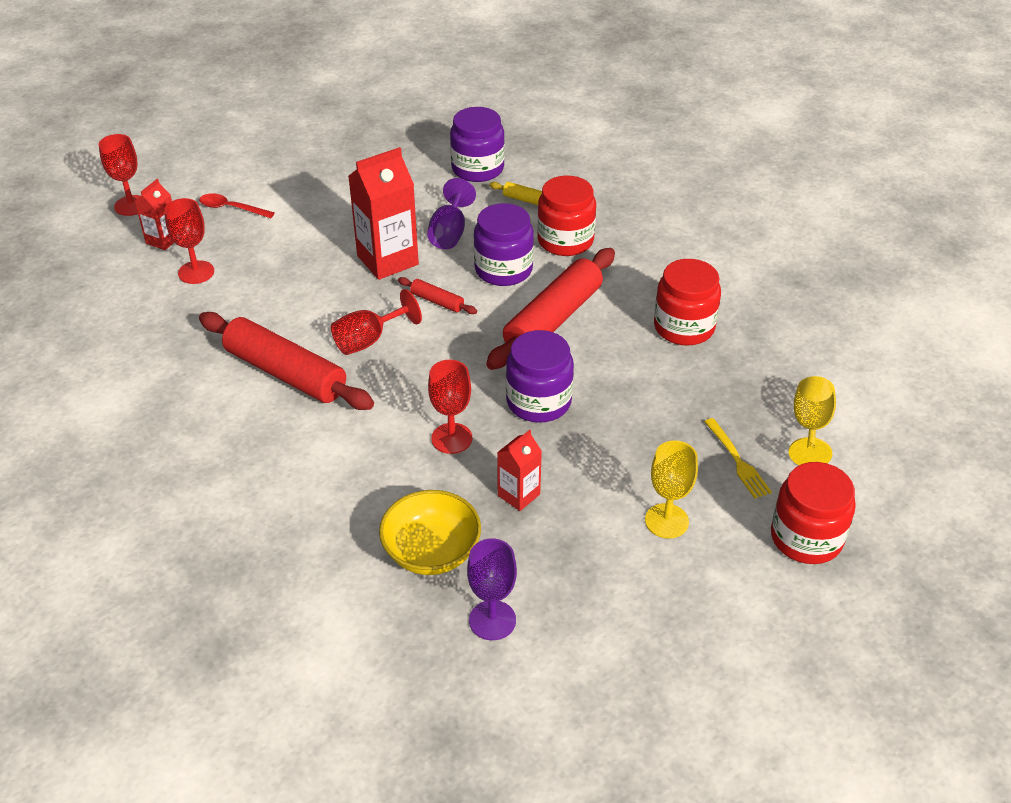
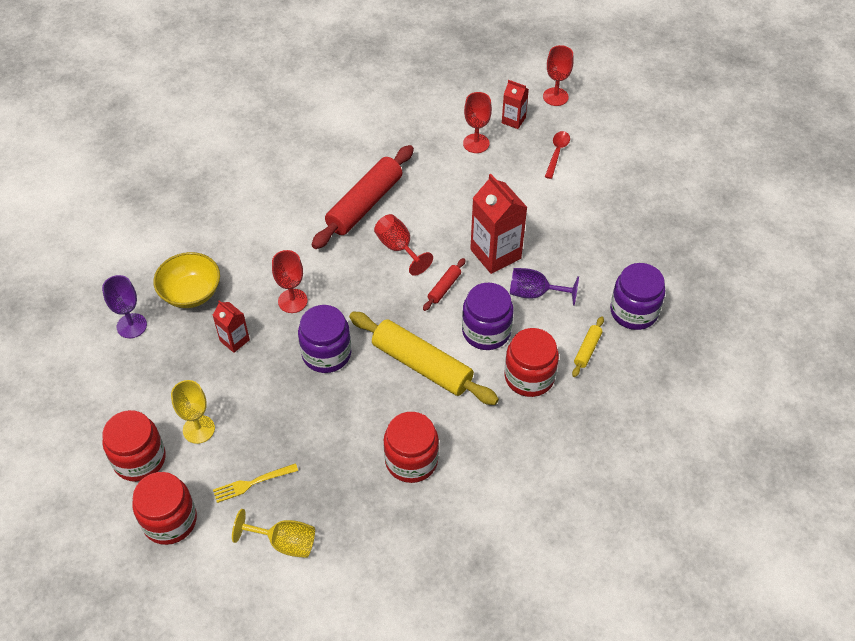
camera: 90 degrees right, 10 degrees up
(553, 320) = (421, 365): red rolling pin -> yellow rolling pin
(722, 581) = (139, 459): none -> red jar

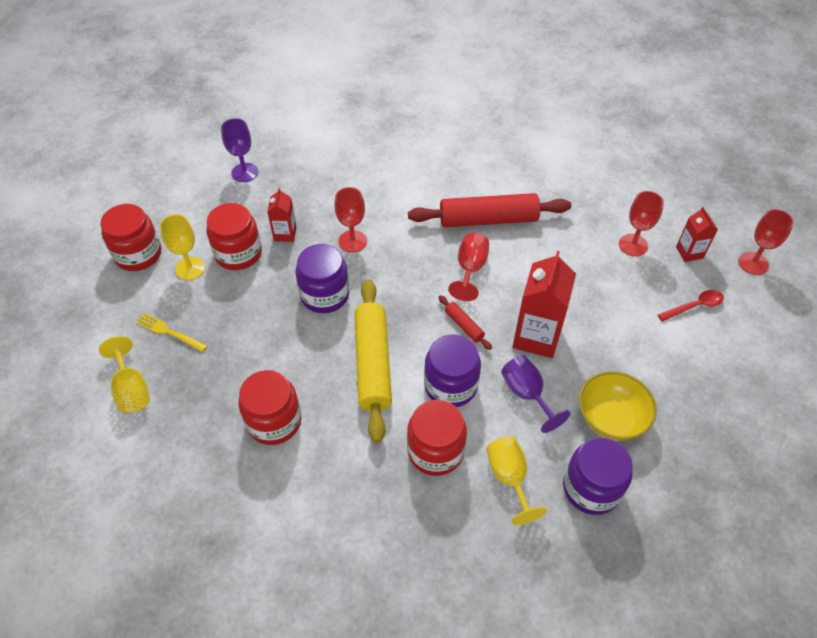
camera: 50 degrees right, 0 degrees up
(170, 520) = (100, 307): red jar -> red jar (238, 253)
(191, 293) = (302, 182): yellow bowl -> yellow bowl (611, 418)
(444, 287) = (464, 325): red rolling pin -> red rolling pin turned 60 degrees clockwise
(587, 349) = (509, 478): yellow rolling pin -> yellow goblet

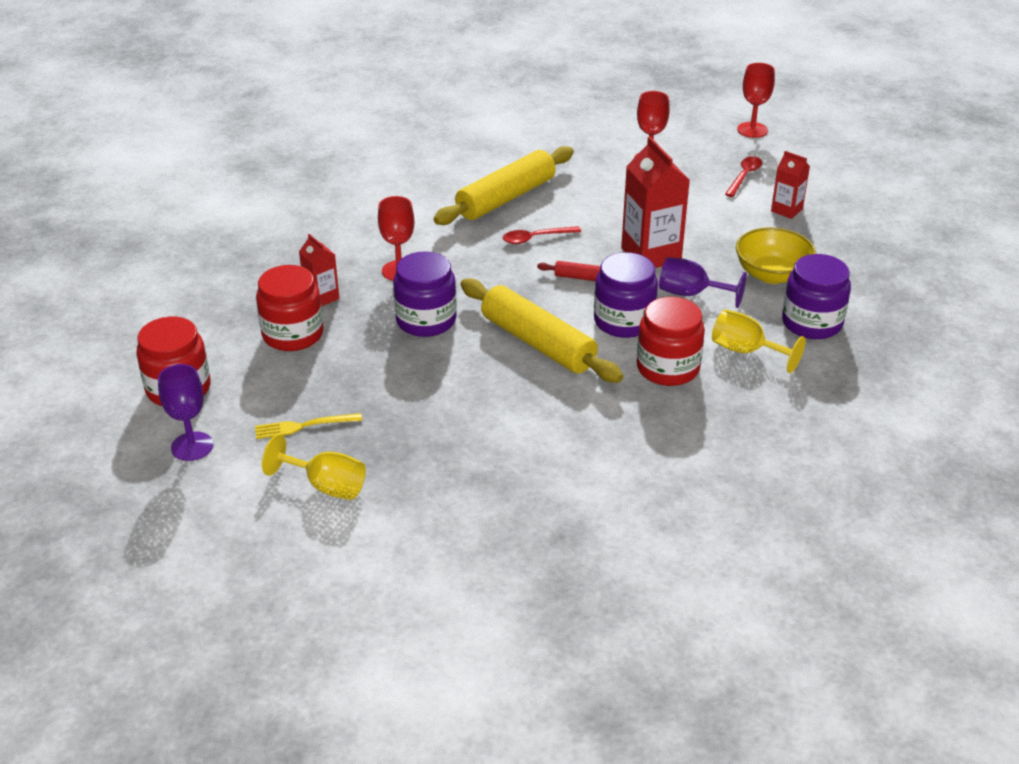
camera: 40 degrees left, 15 degrees down
(190, 268) = (256, 370): yellow goblet -> none
(245, 172) = (208, 272): purple goblet -> purple goblet (192, 446)
(274, 421) = (503, 428): red jar -> none
(470, 269) = (536, 238): red goblet -> red spoon
(488, 220) = (506, 198): red rolling pin -> yellow rolling pin
(689, 252) = (698, 145): red carton -> red carton (786, 210)

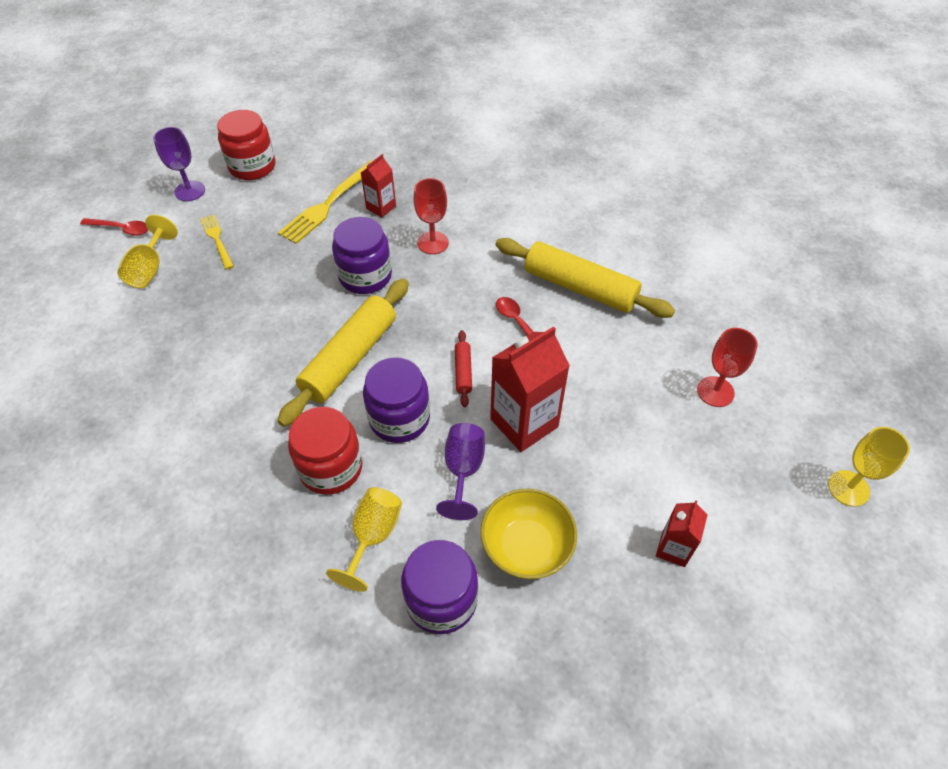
camera: 75 degrees right, 15 degrees up
(293, 334) = (328, 204): red jar -> yellow fork
(744, 176) = (729, 492): red spoon -> red spoon (121, 229)
(752, 130) = (848, 488): red goblet -> yellow goblet

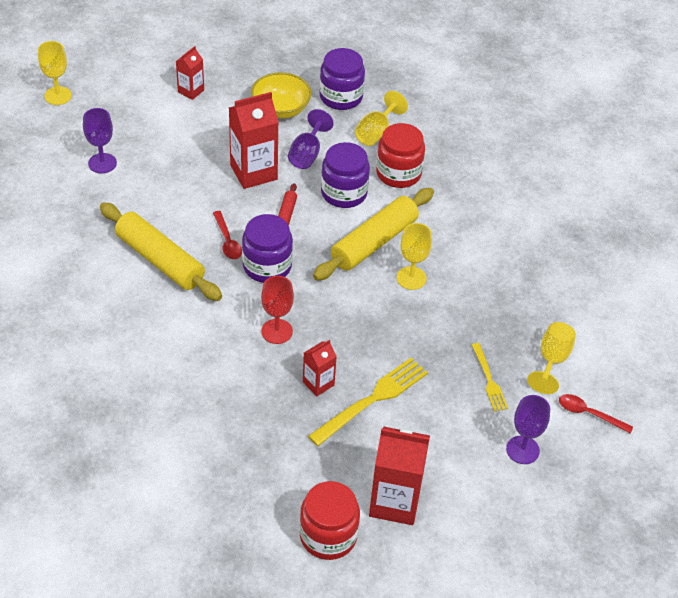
camera: 170 degrees left, 5 degrees down
(252, 166) = (453, 471): red jar -> red jar (328, 536)
(300, 140) = (395, 502): none -> red carton
(301, 324) = (411, 278): none -> yellow goblet
(365, 276) = (348, 310): purple jar -> purple jar (267, 266)
(715, 391) = (102, 163): red goblet -> purple goblet

